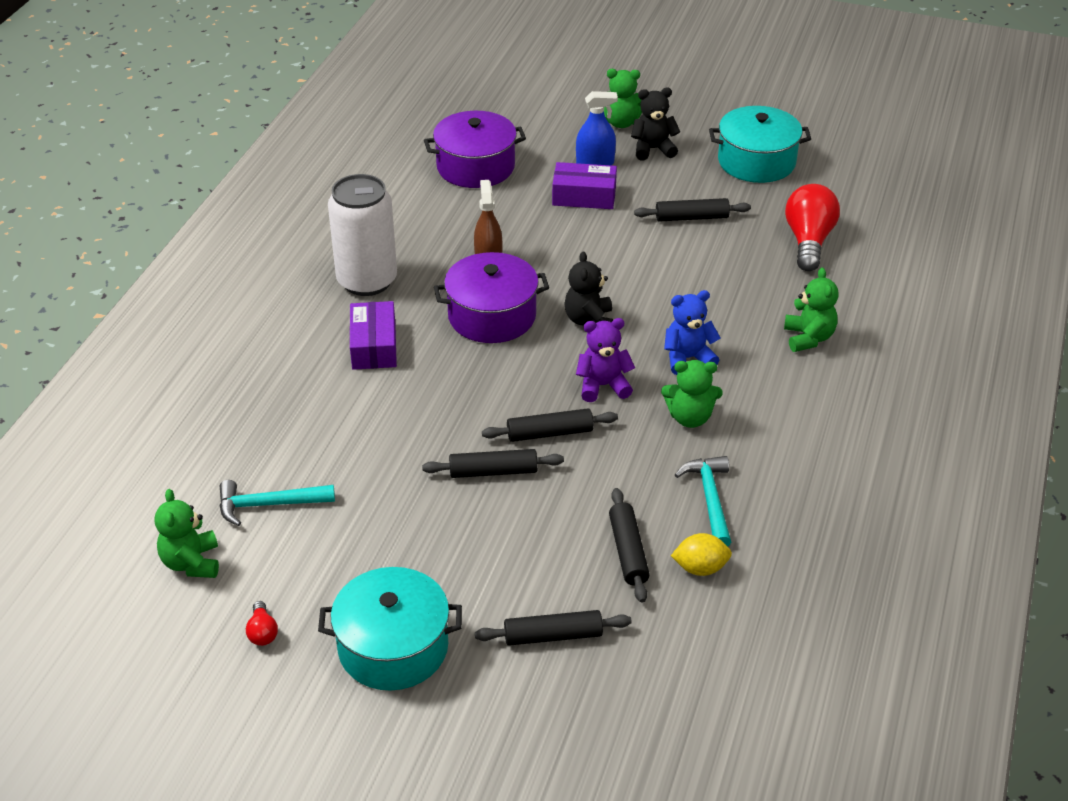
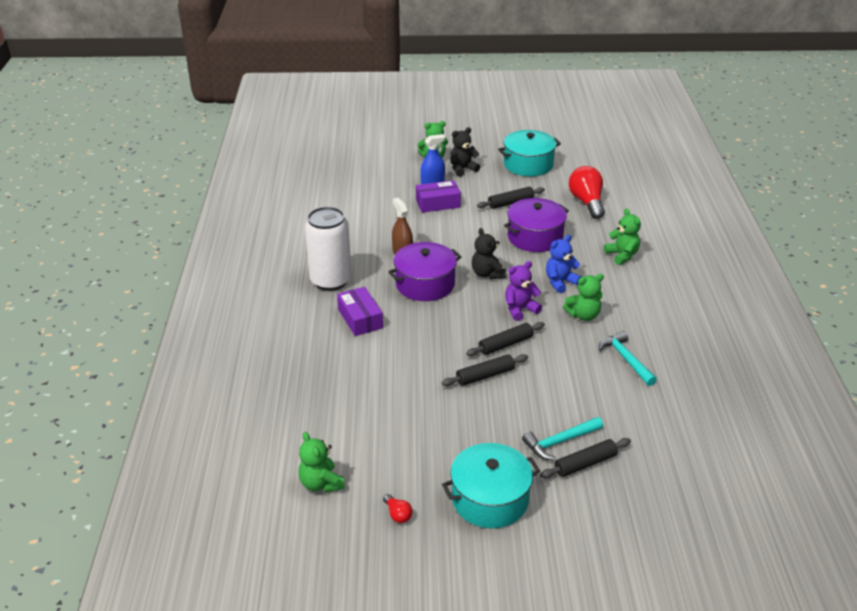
camera: 20 degrees left, 5 degrees down
(269, 505) = (351, 433): turquoise hammer -> turquoise hammer (560, 442)
(475, 167) = (359, 199): purple pot -> purple pot (535, 237)
(628, 551) = (597, 401): black rolling pin -> none
(700, 568) = (646, 400): yellow lemon -> none

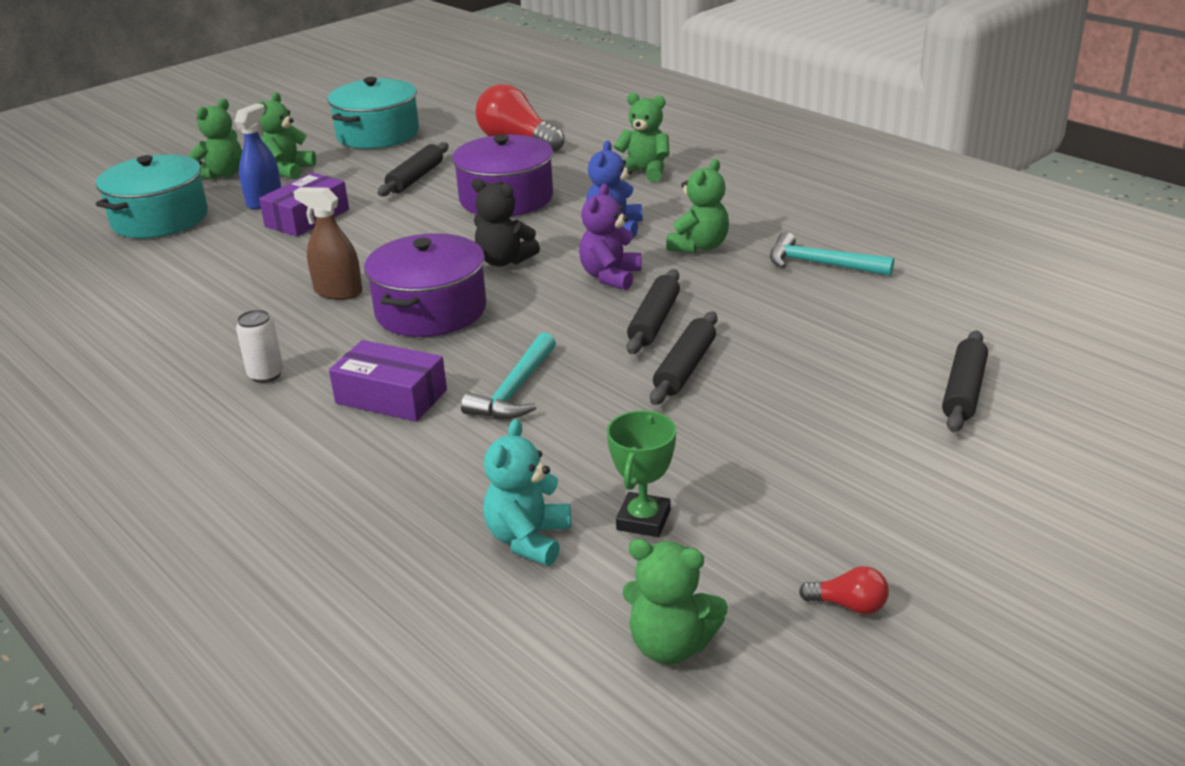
camera: 40 degrees left, 5 degrees down
(329, 411) = (528, 539): none -> turquoise teddy bear
(330, 280) = (266, 375): white can -> white can, size x0.43
(376, 431) = (643, 520): none -> green trophy
(462, 169) = (288, 170): black teddy bear -> green teddy bear
(490, 499) = (929, 502): turquoise pot -> turquoise pot (160, 219)
(560, 442) = (897, 386): turquoise hammer -> turquoise hammer (515, 390)

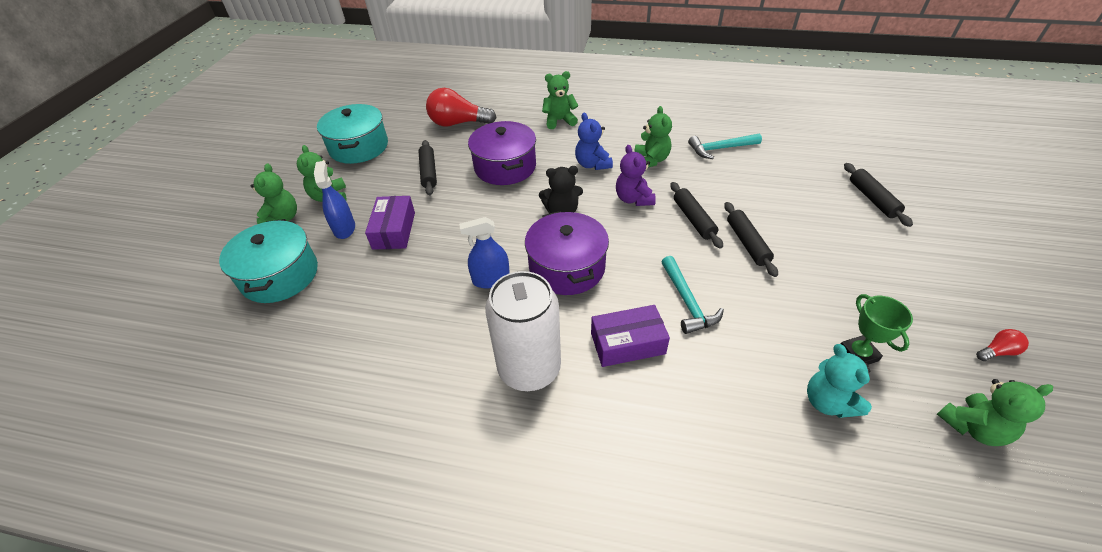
camera: 35 degrees left, 15 degrees up
(266, 375) = (529, 368): white can -> white can, size x2.35
(338, 292) = (491, 279): brown spray bottle -> blue spray bottle

